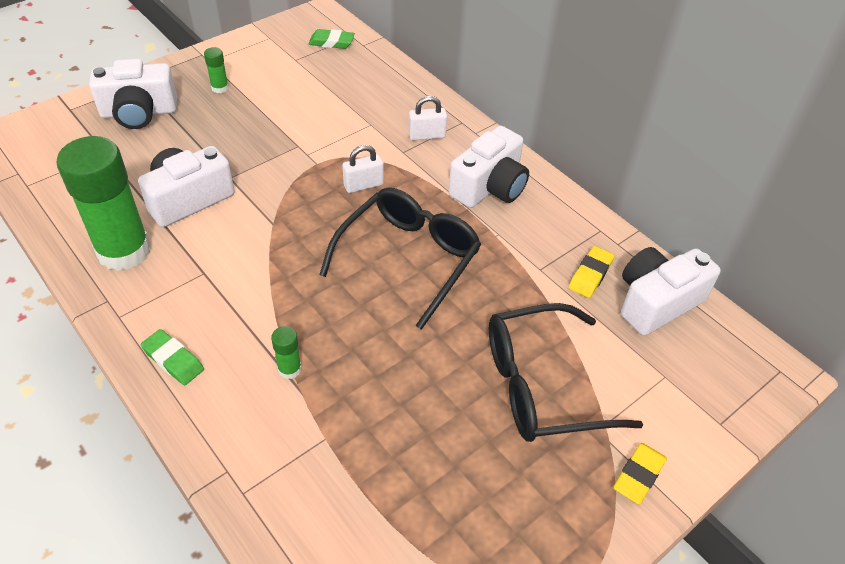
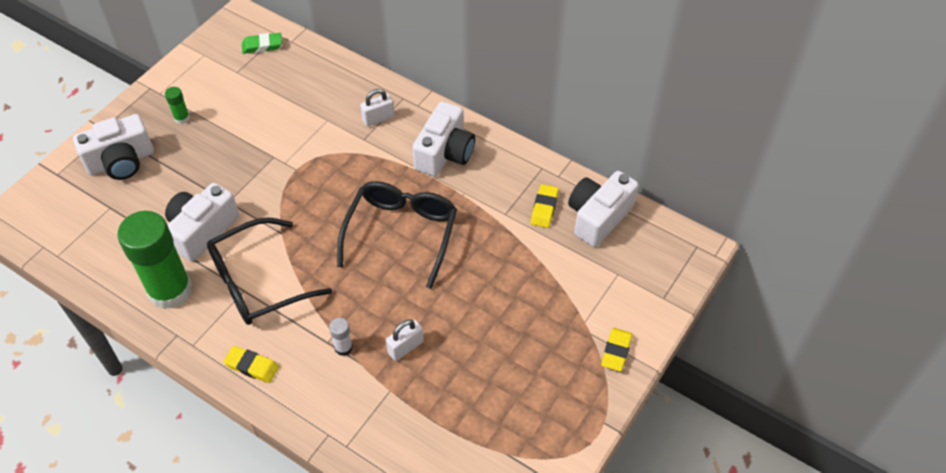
camera: 15 degrees left, 5 degrees up
(173, 360) = (252, 366): green eraser -> yellow eraser
(289, 369) = (343, 347): green glue stick -> white glue stick
(363, 185) = (342, 179): white padlock -> white padlock (405, 347)
(541, 385) = (532, 306): black glasses -> black glasses (257, 282)

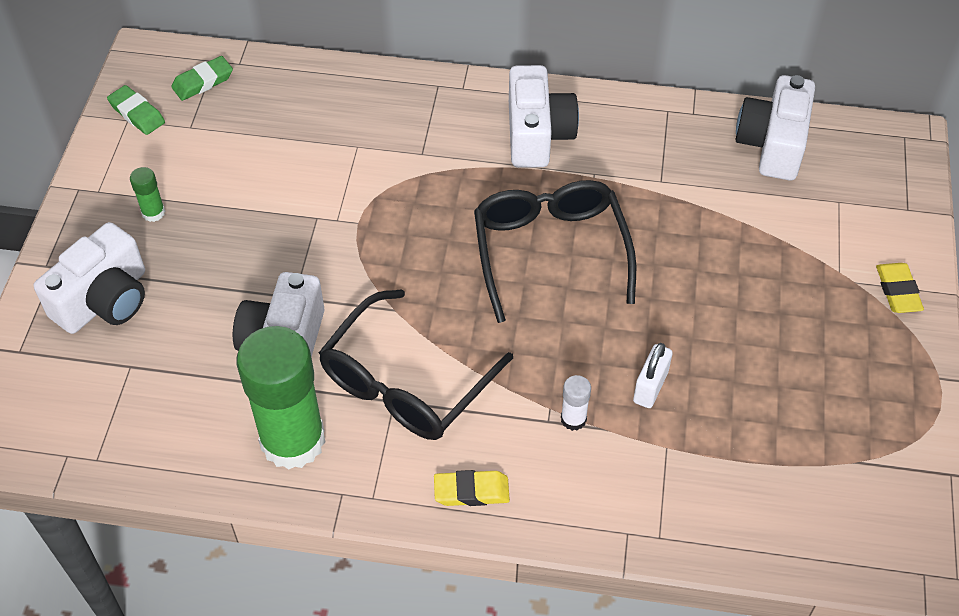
camera: 25 degrees left, 0 degrees up
(212, 52) = (137, 113): none -> green eraser
(378, 118) = (423, 121): white padlock -> none
(544, 208) = (703, 157): yellow eraser -> none

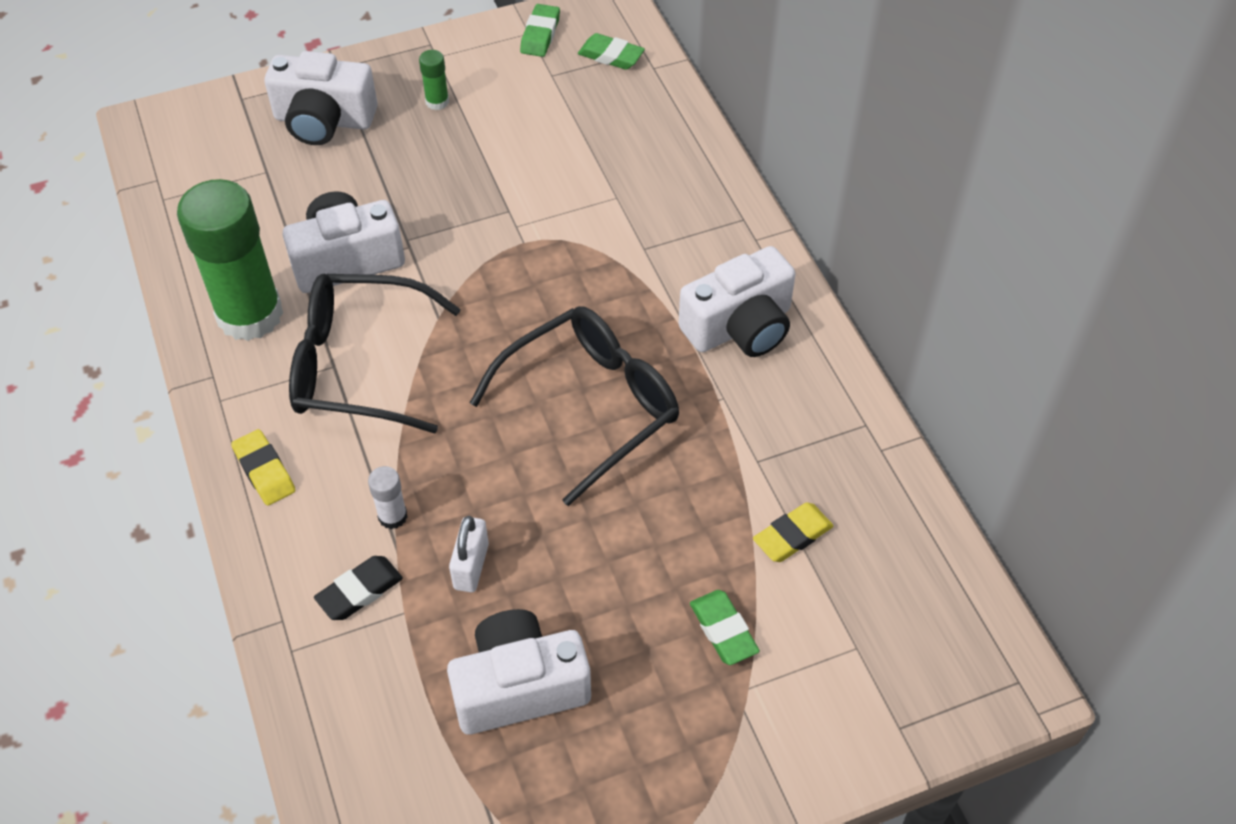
camera: 60 degrees right, 0 degrees up
(631, 469) = (359, 591): none -> black eraser
(650, 387) = (471, 566): white padlock -> white padlock turned 75 degrees counterclockwise
(772, 144) = (894, 545): white camera -> white camera (519, 686)
(788, 264) = (723, 630): none -> green eraser
(897, 291) = (760, 762): yellow eraser -> yellow eraser (792, 536)

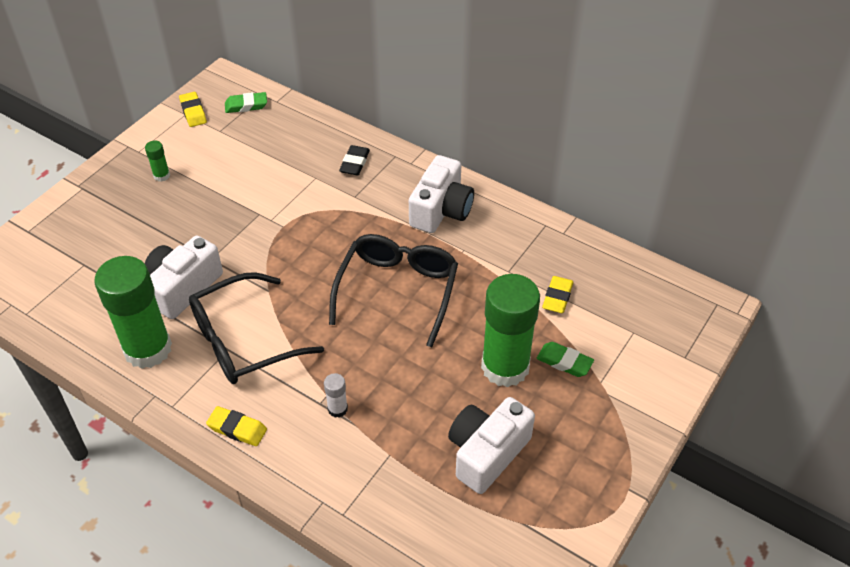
camera: 35 degrees left, 5 degrees down
(324, 120) = (97, 218): white camera -> none
(359, 591) = (354, 459): black eraser -> black eraser (354, 163)
(471, 566) = (406, 408): white padlock -> none
(540, 35) = (193, 112): green eraser -> yellow eraser
(639, 589) = (505, 367): none -> green glue stick

